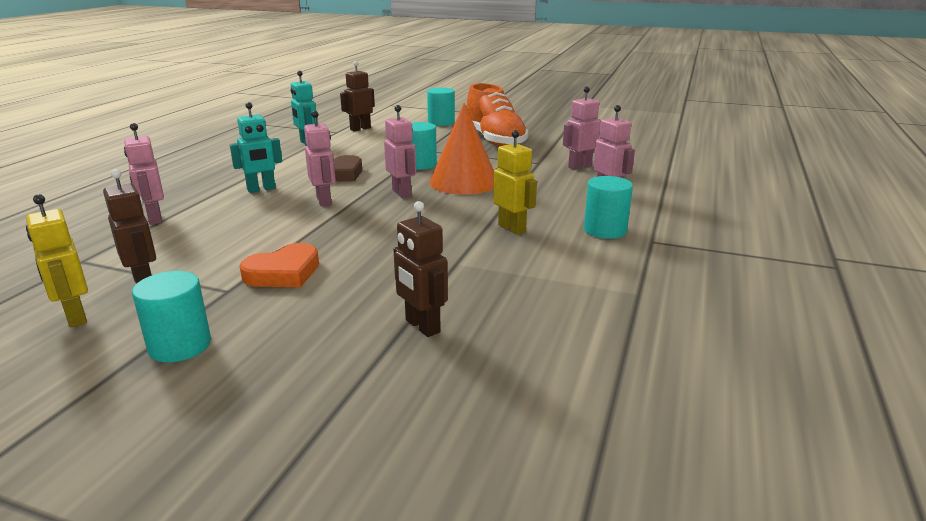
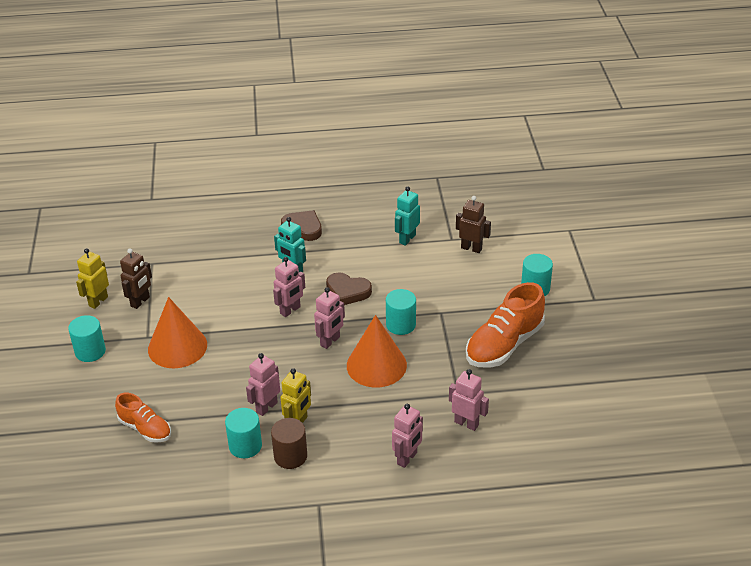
camera: 65 degrees right, 15 degrees up
(154, 219) = (217, 254): pink robot -> pink robot (266, 407)
(205, 174) = (303, 228): none -> brown heart
(283, 273) = (177, 347): orange heart -> orange cone
(422, 326) = (145, 429): brown robot -> orange shoe
(563, 241) = (290, 456): none -> brown cylinder
(605, 230) = (324, 474): turquoise cylinder -> turquoise cylinder (245, 446)

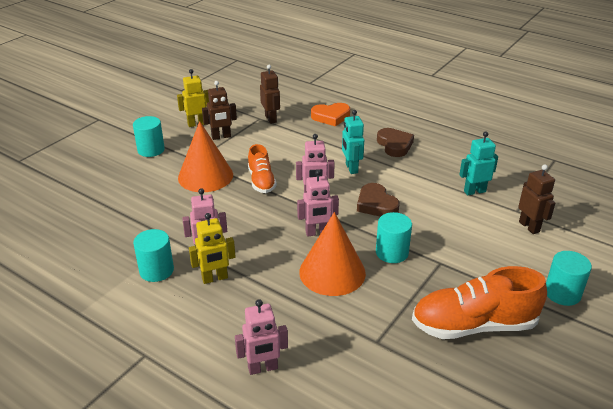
camera: 40 degrees right, 5 degrees down
(145, 429) = (113, 216): orange shoe -> orange shoe (261, 181)
(163, 258) = (271, 119): none -> brown robot
(216, 227) = (331, 117): none -> orange heart
(290, 456) = (176, 300): brown cylinder -> none
(466, 423) = (354, 374): pink robot -> none

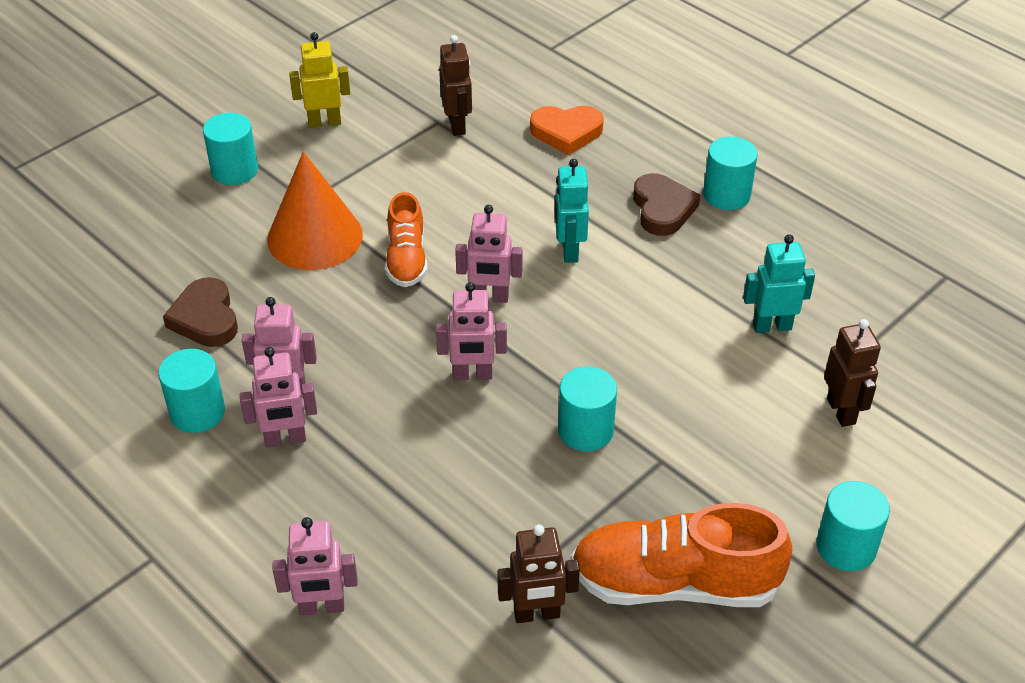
camera: 10 degrees right, 10 degrees up
(215, 278) = (285, 439): yellow robot -> pink robot
(221, 137) = (360, 155): brown robot -> brown robot (537, 614)
(332, 272) = (476, 454): orange cone -> none
(376, 204) = (589, 331): brown heart -> brown heart (205, 318)
(426, 136) = (726, 195): none -> turquoise cylinder

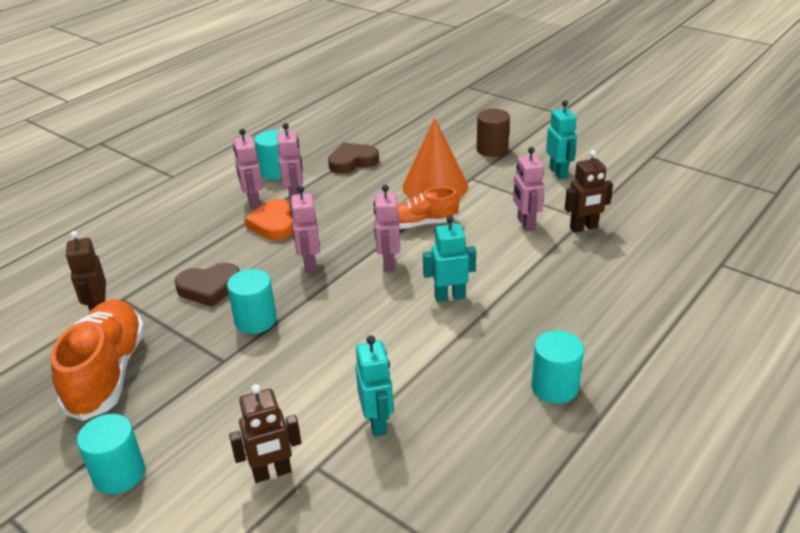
camera: 85 degrees right, 10 degrees down
(234, 170) = (492, 149): turquoise cylinder -> brown cylinder
(322, 607) = (126, 232): pink robot -> pink robot (525, 224)
(324, 122) = (558, 173): yellow robot -> turquoise robot
(566, 132) = (602, 283): orange heart -> orange heart (273, 224)
(662, 209) = (519, 346): brown heart -> brown heart (209, 288)

